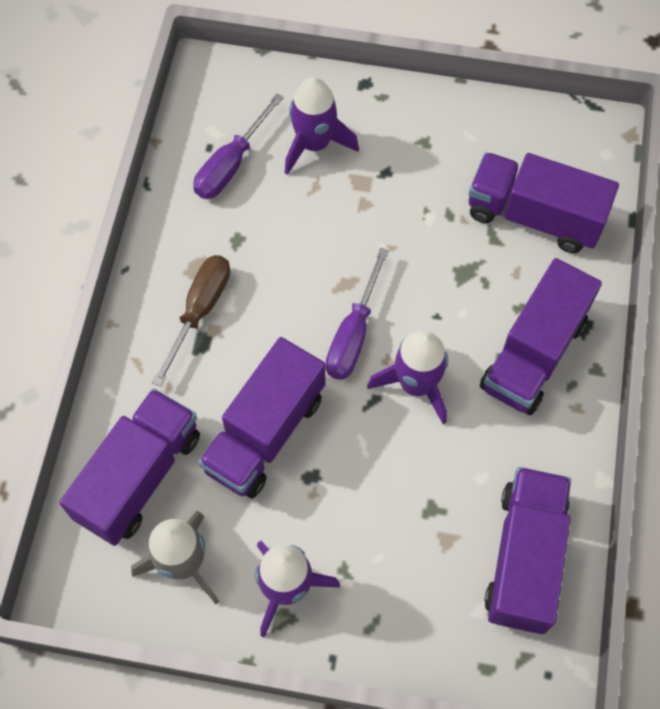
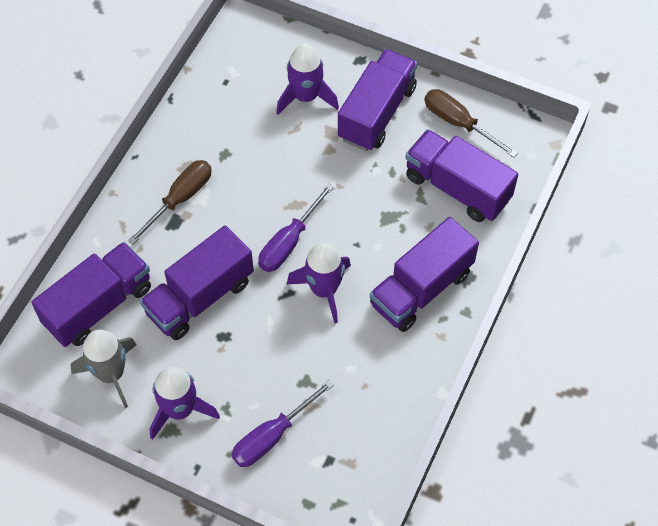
camera: 15 degrees right, 5 degrees down
(231, 164) = (238, 98): purple screwdriver -> purple screwdriver (272, 436)
(509, 135) = (458, 123): none -> brown screwdriver
(524, 558) = (363, 433): purple truck -> purple truck (376, 113)

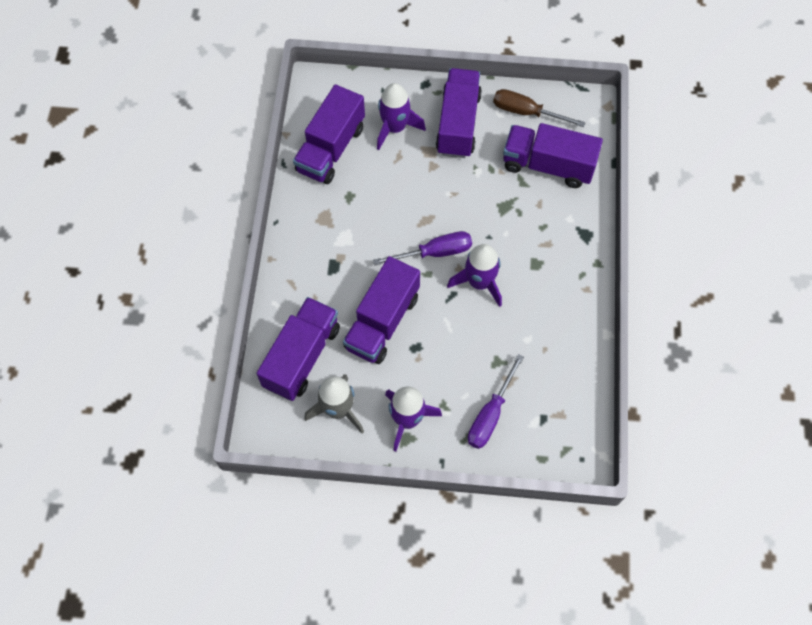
camera: 20 degrees left, 5 degrees up
(180, 199) = (329, 246): brown screwdriver -> none
(289, 242) = (434, 252): purple screwdriver -> purple screwdriver turned 120 degrees counterclockwise
(421, 289) = (555, 256): purple truck -> purple truck (331, 149)

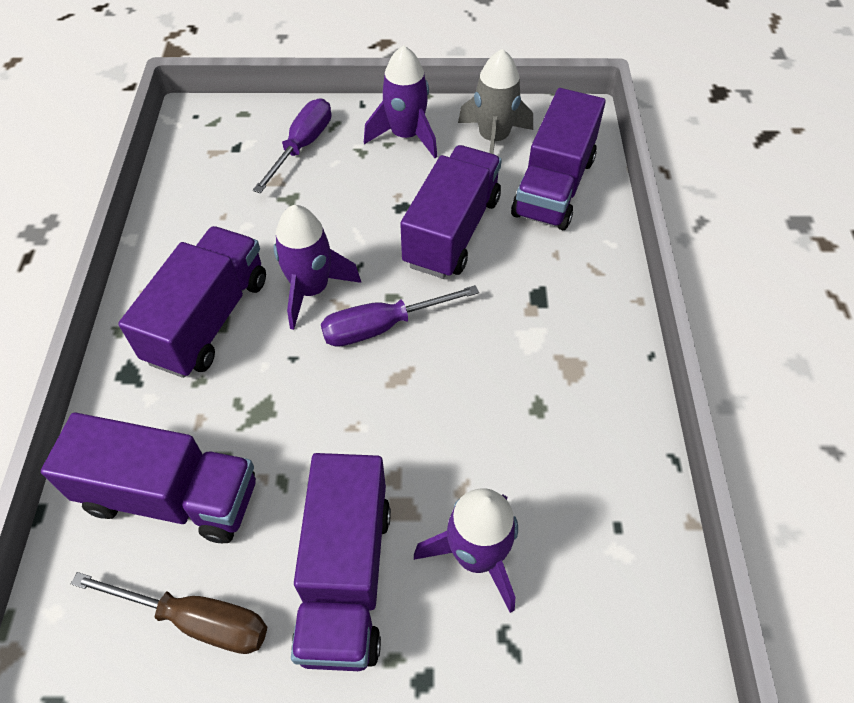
camera: 175 degrees right, 10 degrees down
(331, 149) = (594, 497): purple truck -> purple truck (208, 320)

